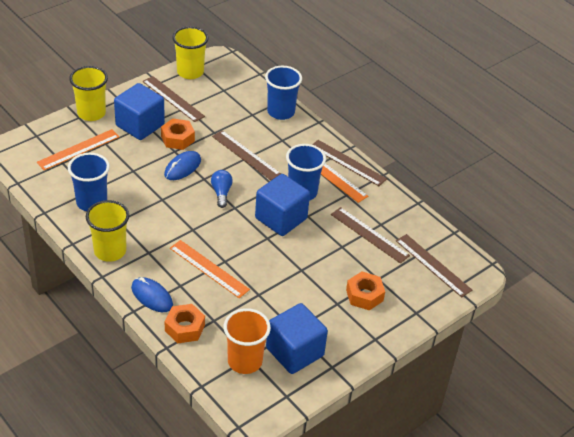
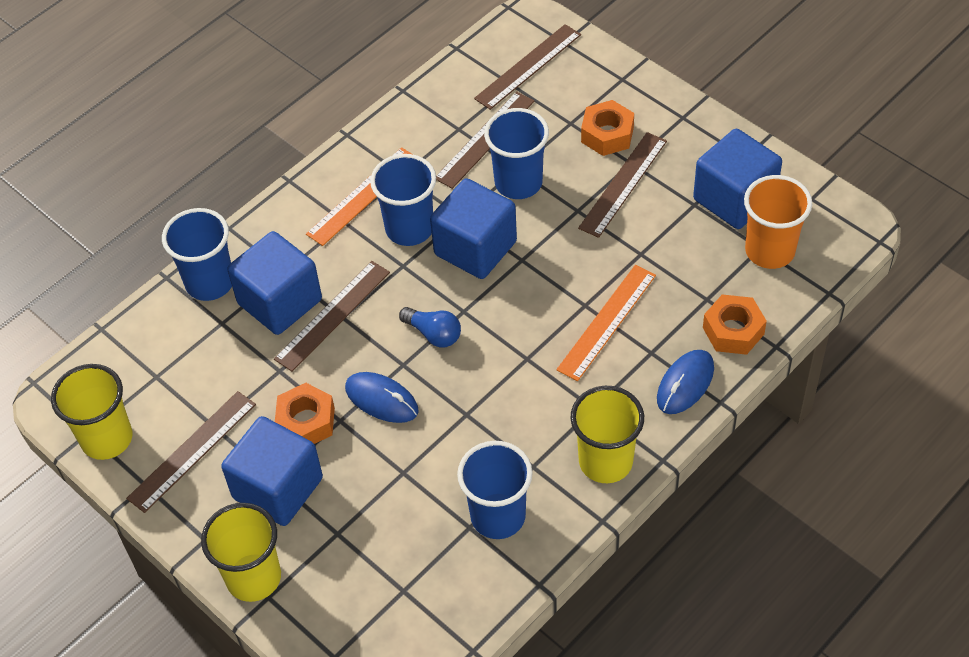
camera: 90 degrees left, 10 degrees up
(78, 149) = (363, 572): orange ruler -> none
(221, 193) = (434, 334): blue light bulb -> blue light bulb turned 135 degrees counterclockwise
(261, 136) = (280, 302): none -> blue cube
(329, 245) = (518, 183): none -> blue cup
(347, 163) = (327, 180): brown ruler -> brown ruler (623, 184)

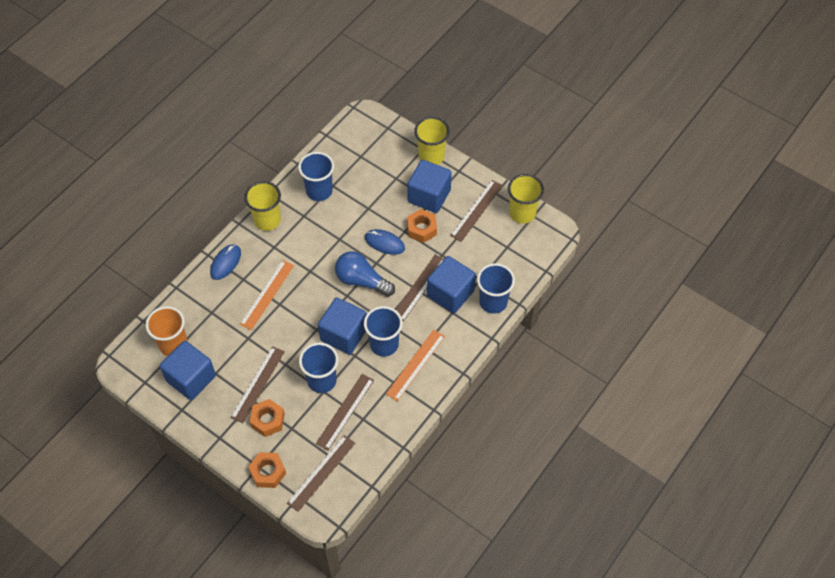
camera: 170 degrees right, 5 degrees up
(434, 334) = (361, 281): blue light bulb -> blue light bulb, size x1.67
(733, 331) = (198, 294): orange nut -> orange nut (268, 472)

